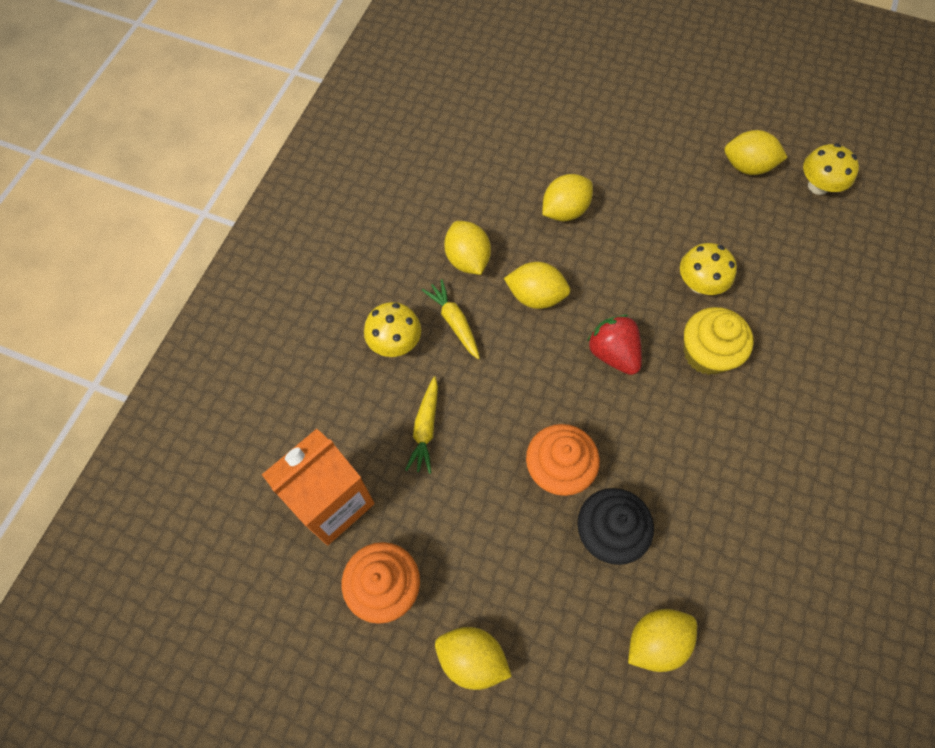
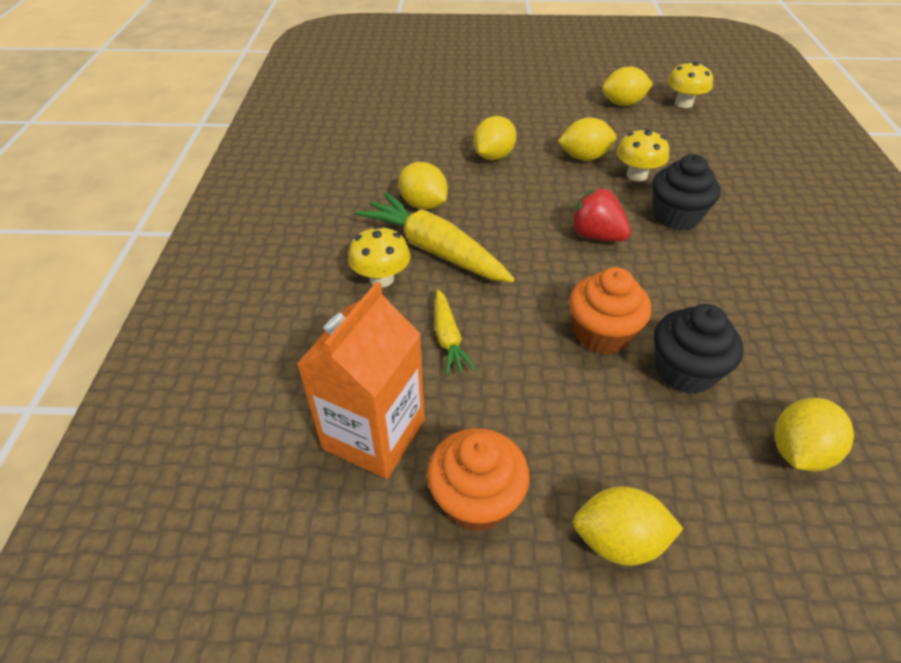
camera: 20 degrees left, 20 degrees down
(454, 322) = (434, 250): yellow carrot -> yellow carrot, size x1.87
(535, 296) = (501, 214): yellow lemon -> yellow lemon (584, 157)
(706, 353) = (676, 216): yellow cupcake -> black cupcake

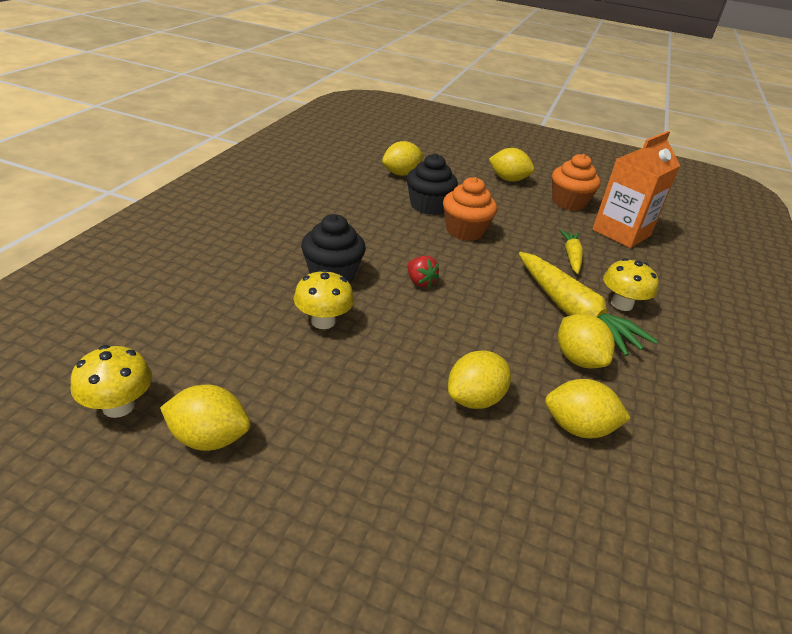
camera: 165 degrees left, 10 degrees down
(584, 157) = (360, 361): yellow lemon -> yellow lemon (578, 428)
(596, 236) = (420, 282): red strawberry -> red strawberry, size x0.66

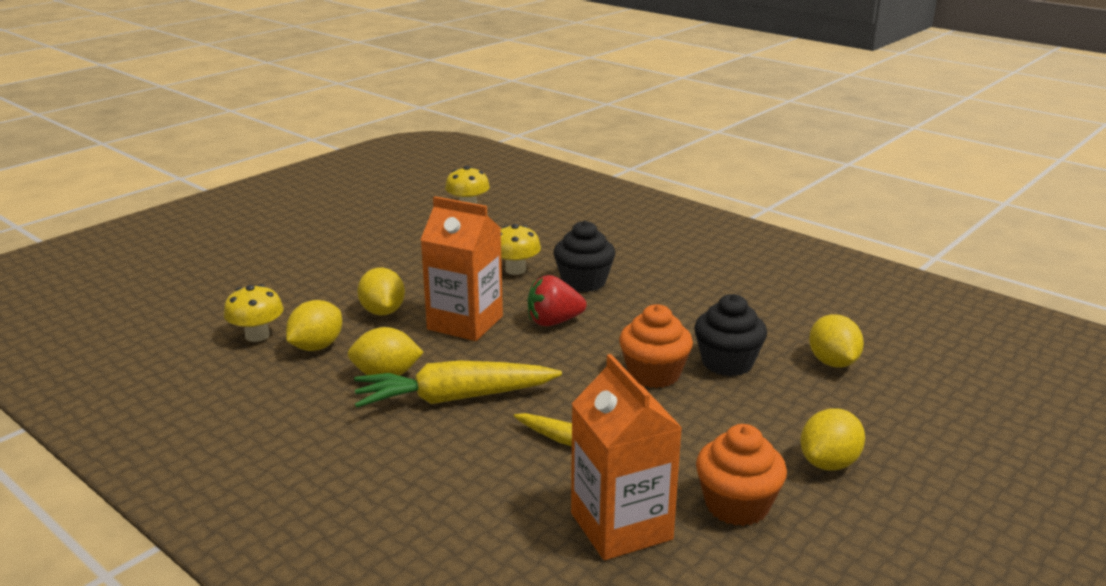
camera: 115 degrees right, 10 degrees down
(209, 438) = (422, 226): yellow lemon -> none
(420, 282) = (553, 322): red strawberry -> red strawberry, size x1.52
(456, 333) = (465, 323): none -> orange carton
(621, 304) = (448, 441): yellow mushroom -> yellow mushroom (257, 335)

